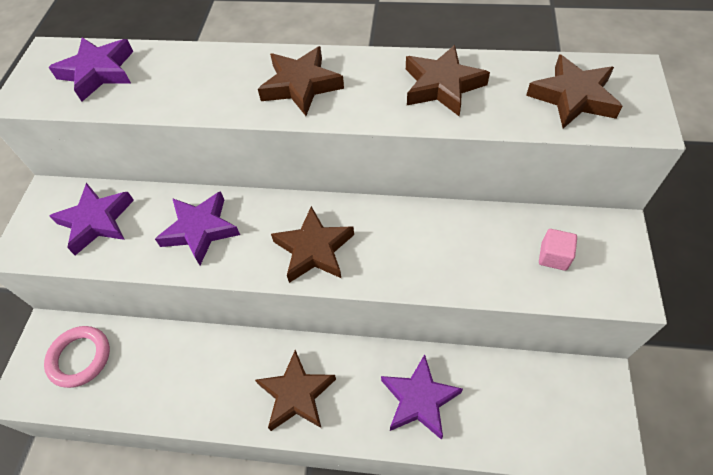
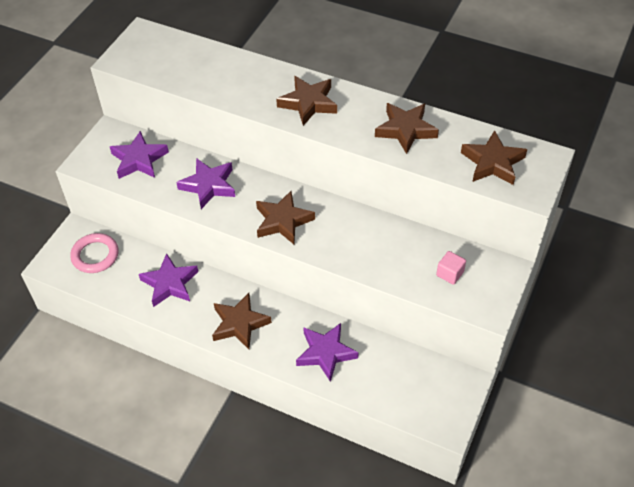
camera: 15 degrees right, 5 degrees down
(98, 72) = (173, 56): purple star -> purple star (170, 283)

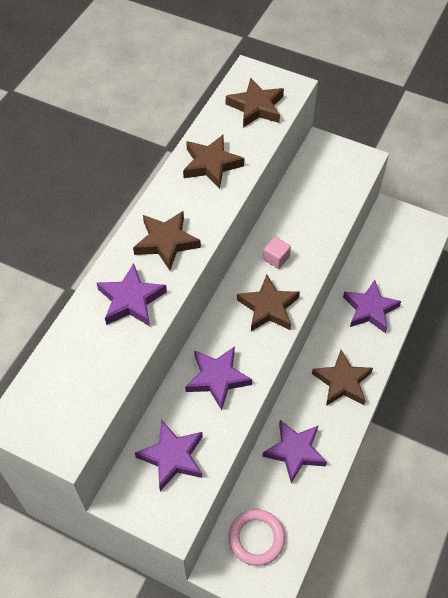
camera: 90 degrees left, 5 degrees up
(247, 85) = (131, 300): none -> purple star
(450, 274) = (328, 181): pink cube -> pink cube (276, 258)

